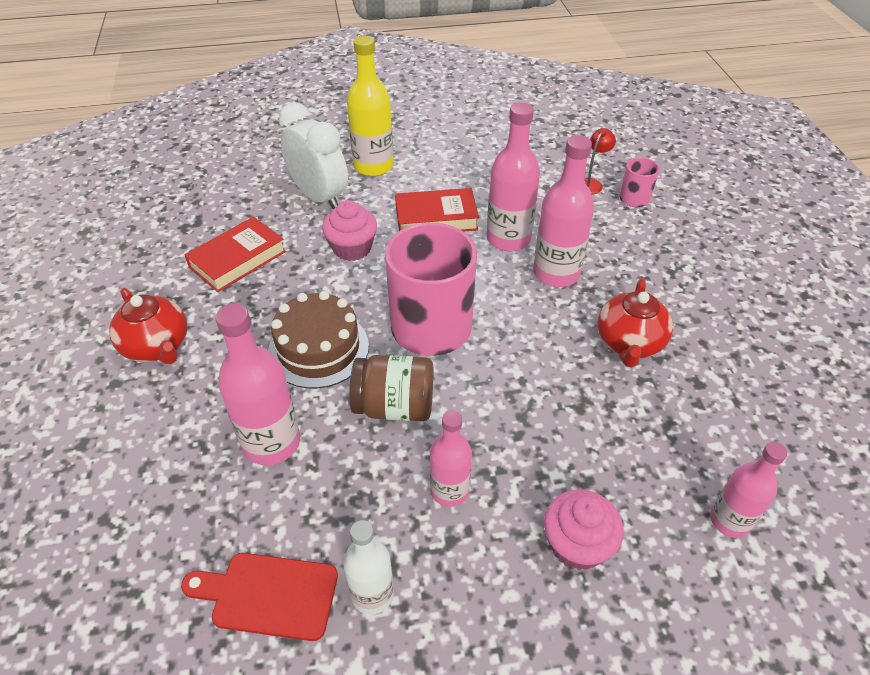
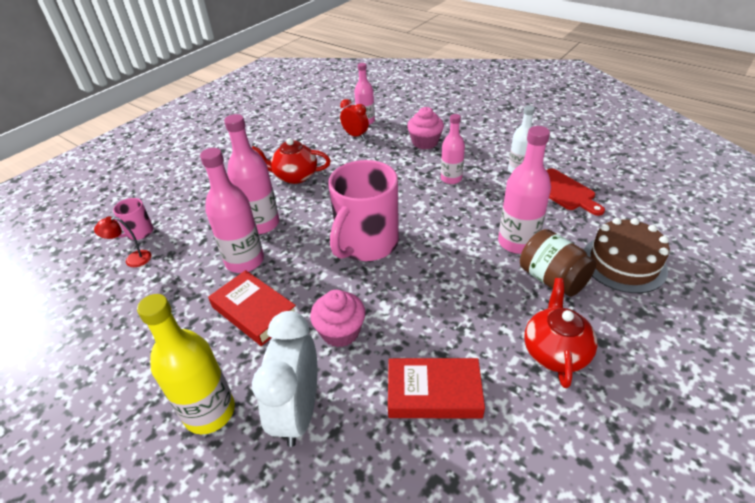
camera: 130 degrees left, 5 degrees down
(318, 348) = (444, 274): brown cake -> brown cake (623, 263)
(394, 406) = (436, 219): brown jar -> brown jar (552, 279)
(629, 343) = (294, 176): red teapot -> red teapot turned 150 degrees counterclockwise
(687, 472) = (355, 135): none -> red clock

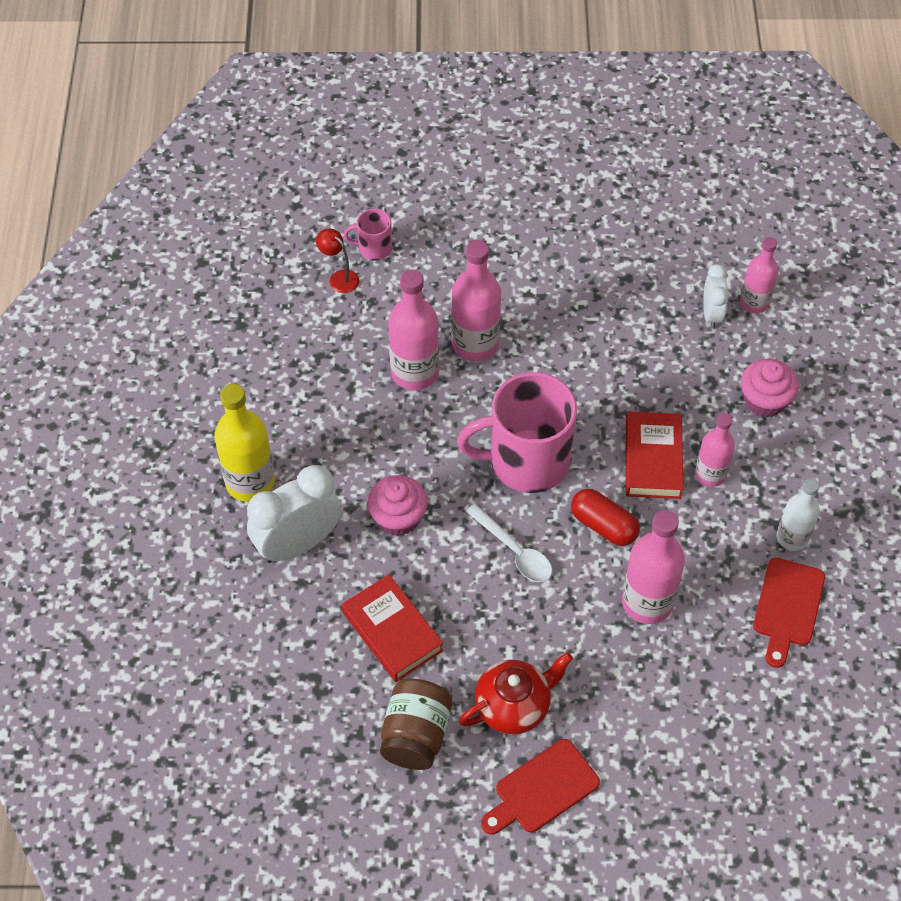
camera: 50 degrees right, 15 degrees up
(254, 311) = (364, 432): red book -> red book (653, 459)
(294, 176) = (576, 312): red teapot -> none
(355, 135) = (711, 314): red clock -> white clock
(426, 283) = (514, 551): none -> white spoon
(445, 234) = (603, 525): none -> red capsule
(552, 279) = (613, 661): brown jar -> brown jar (416, 735)
(623, 263) = (696, 720): brown cake -> none
(643, 374) = (542, 789): none -> red cutting board

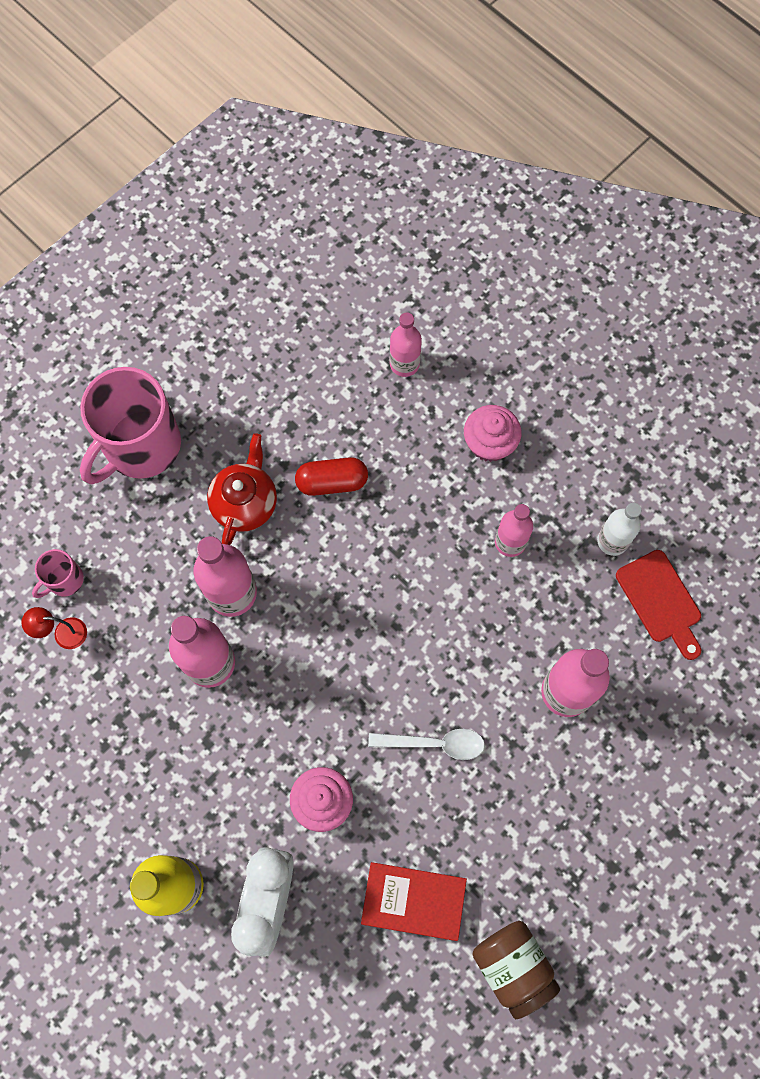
camera: 45 degrees left, 15 degrees up
(514, 705) = (556, 870): red teapot -> red teapot (245, 502)
(526, 461) = (370, 659): pink mug -> pink mug (140, 446)
(542, 789) = (638, 915): red cutting board -> none
(603, 525) = (477, 658): red capsule -> red capsule (332, 482)
(653, 459) = (459, 568): red book -> none
(711, 314) = (383, 402): white clock -> none

